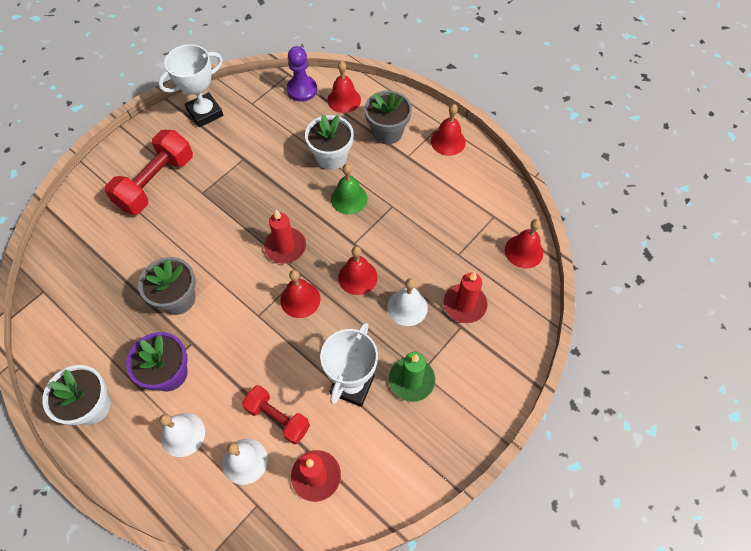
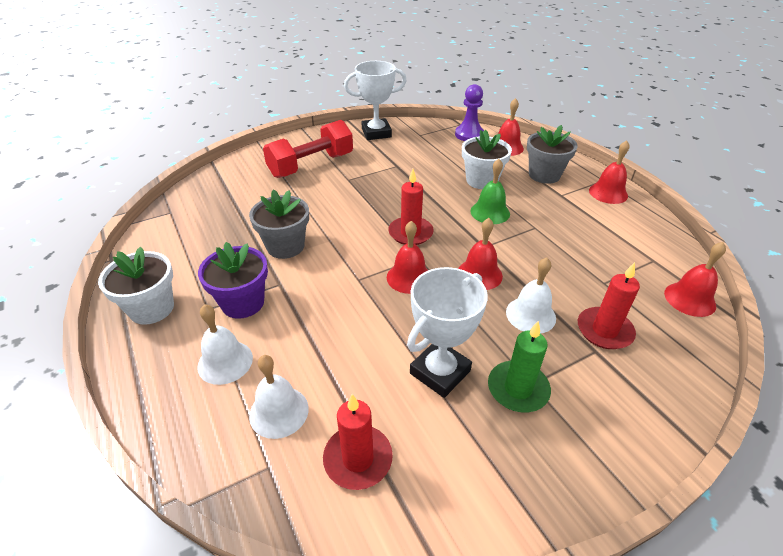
camera: 20 degrees right, 20 degrees down
(278, 418) = (338, 379): red dumbbell -> none

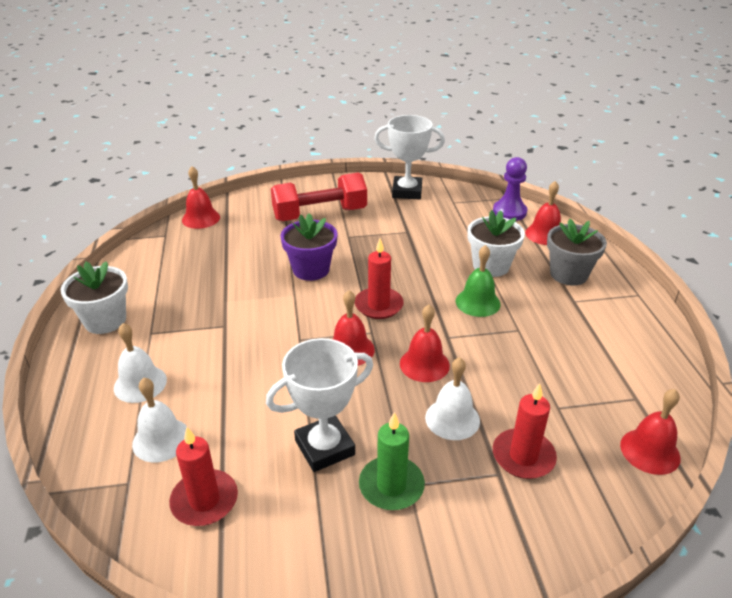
camera: 20 degrees right, 5 degrees down
(243, 303) = (183, 335): purple flower pot -> purple flower pot (311, 269)
(285, 246) = (249, 291): grey flower pot -> none
(608, 193) = (633, 310): red bell -> red bell (201, 218)

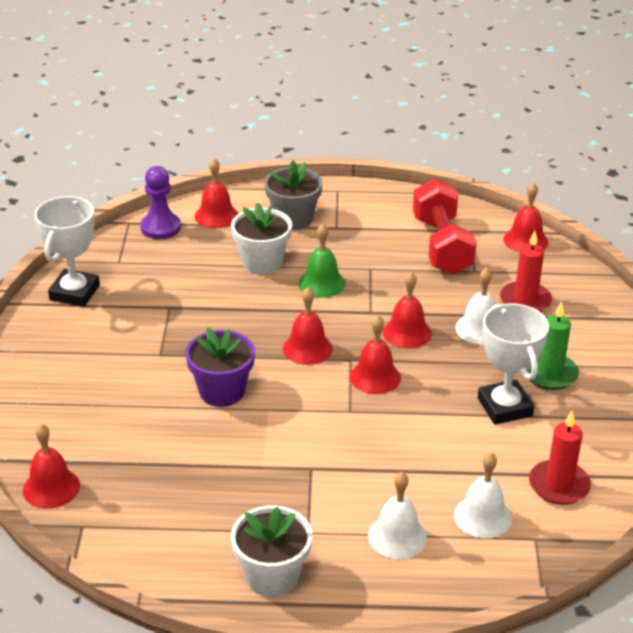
camera: 80 degrees left, 0 degrees up
(320, 214) = (95, 372): red dumbbell -> red dumbbell (442, 245)
(379, 305) = (307, 348): red candle -> red bell

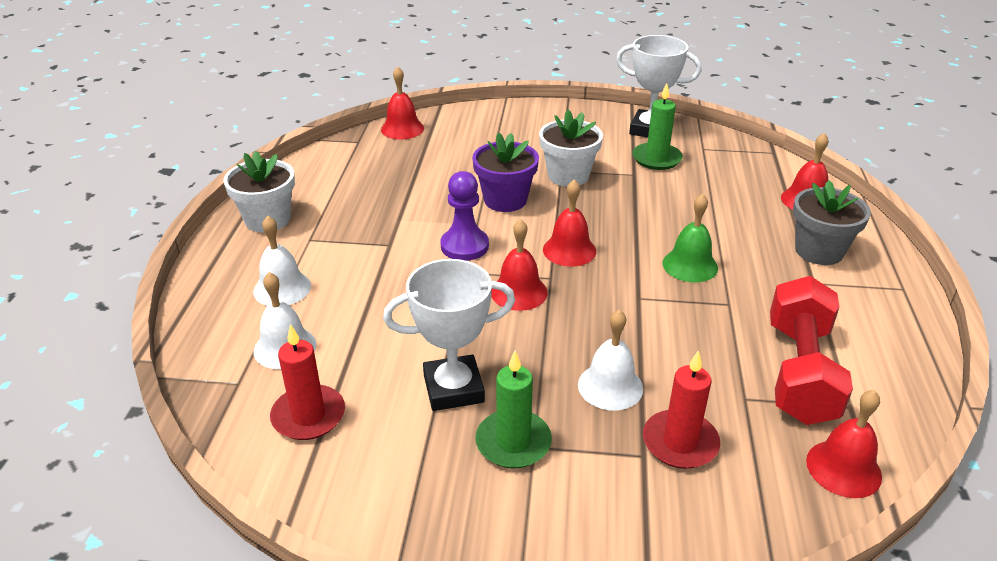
camera: 95 degrees right, 0 degrees up
(139, 291) = (656, 159): none -> green candle
(160, 227) = (770, 169): purple pawn -> purple pawn (464, 246)
(262, 262) = (722, 227): white flower pot -> white flower pot (568, 176)
(407, 332) = (599, 322): red bell -> none
(442, 245) = (800, 372): red dumbbell -> red dumbbell turned 75 degrees counterclockwise

